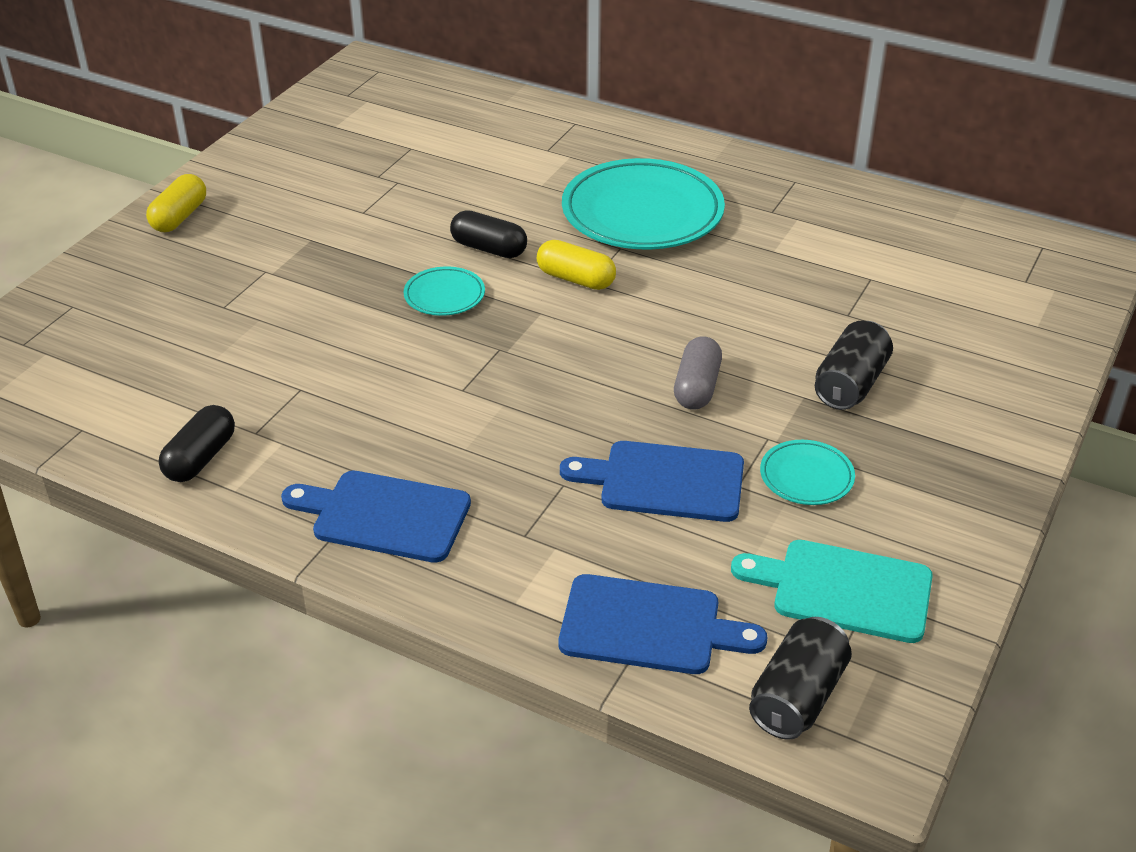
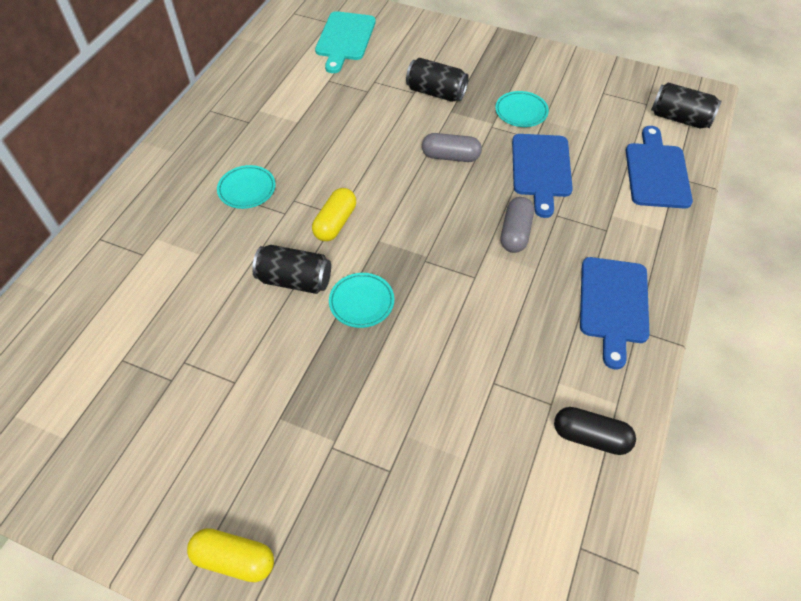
camera: 95 degrees left, 15 degrees up
(489, 248) = (295, 280): black capsule -> black can
(534, 436) = (515, 233): none -> grey capsule
(642, 213) = (247, 189): turquoise plate -> turquoise plate, size x0.47
(844, 590) = (602, 101): turquoise cutting board -> turquoise cutting board (345, 39)

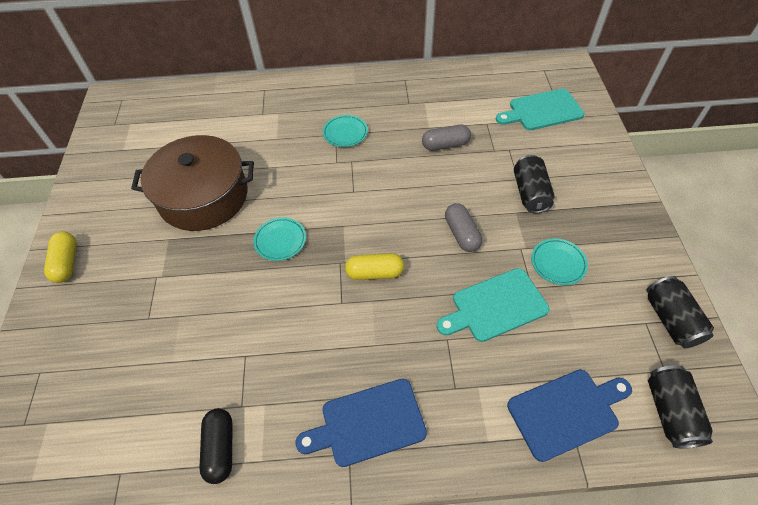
camera: 65 degrees right, 0 degrees up
(237, 359) = (203, 196): none -> brown pot
(295, 280) = (280, 195): black can -> black can (670, 320)
(335, 223) = (344, 193): yellow capsule -> yellow capsule (374, 273)
(515, 233) = (405, 314): grey capsule -> grey capsule (445, 145)
(541, 169) = (495, 306): blue cutting board -> turquoise cutting board

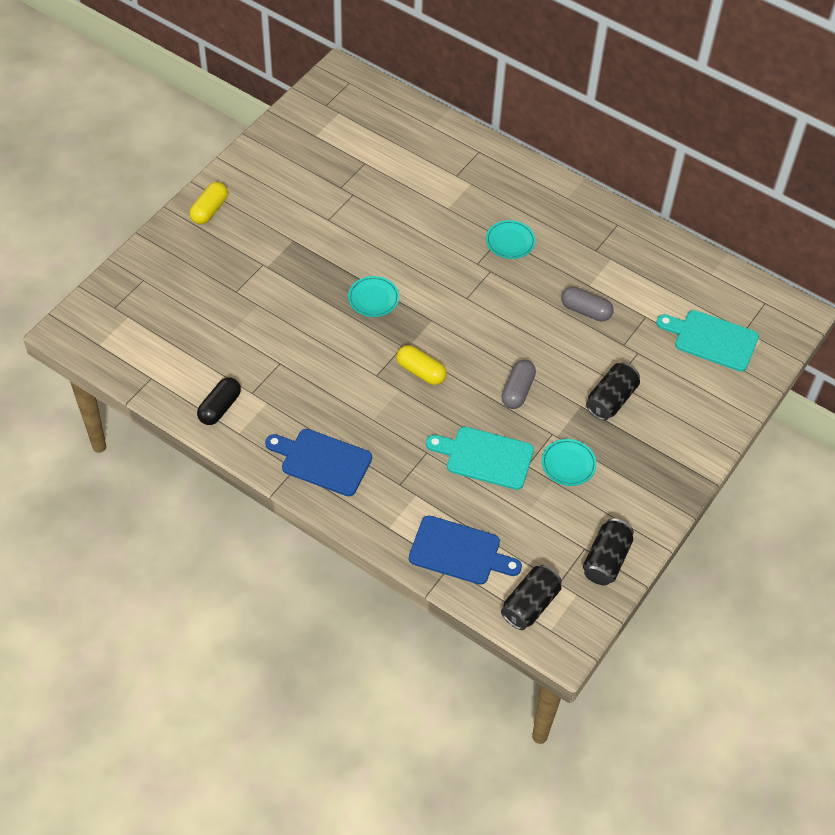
camera: 35 degrees right, 0 degrees up
(203, 196) = (346, 222): brown pot -> none

